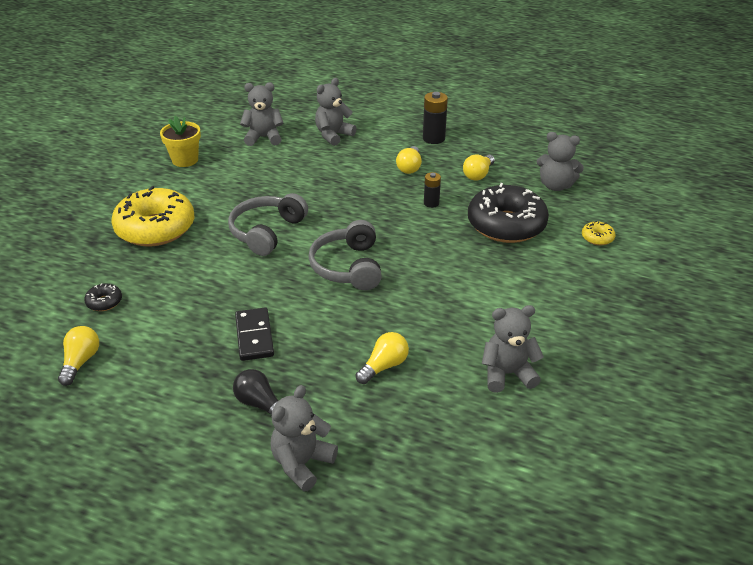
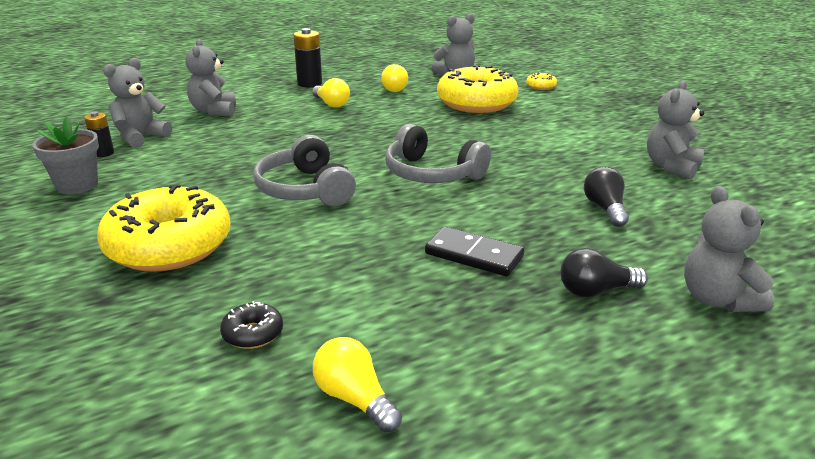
camera: 50 degrees left, 10 degrees down
(185, 160) = (77, 185): yellow flower pot -> grey flower pot
(384, 366) = (605, 209): yellow light bulb -> black light bulb
(431, 203) = (398, 114): black battery -> black battery (104, 153)
(506, 225) = (476, 103): black donut -> yellow donut

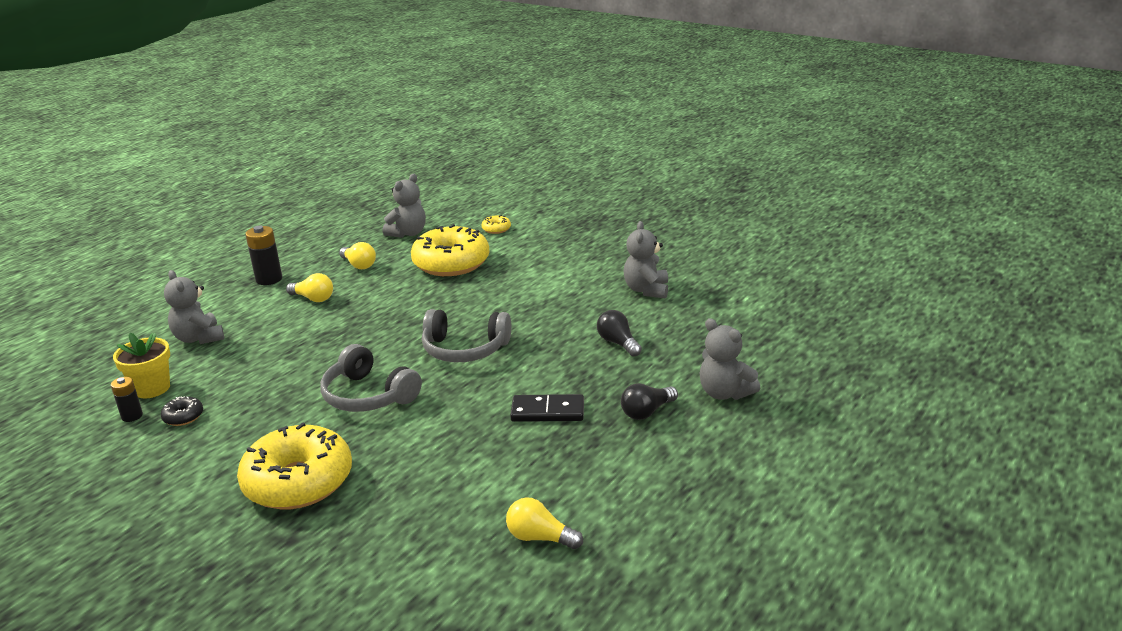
camera: 25 degrees left, 0 degrees up
(77, 185) = (145, 456): grey flower pot -> none
(141, 137) = (152, 388): grey teddy bear -> yellow flower pot
(253, 334) = (433, 523): black donut -> black donut (183, 417)

